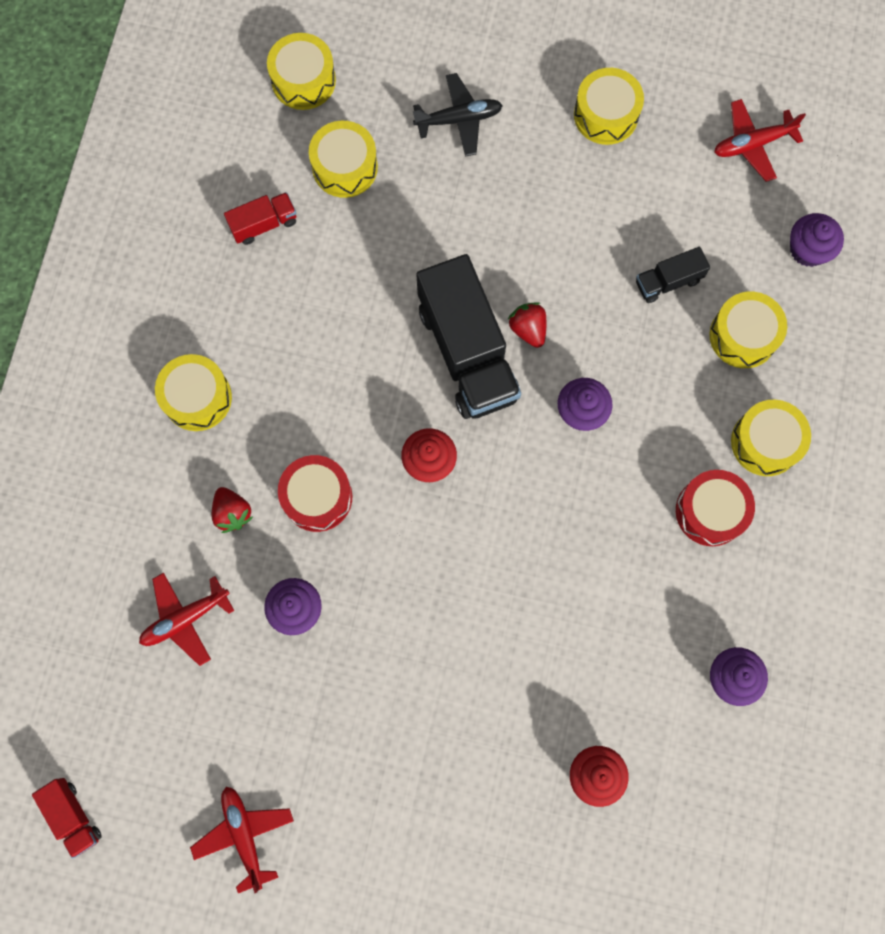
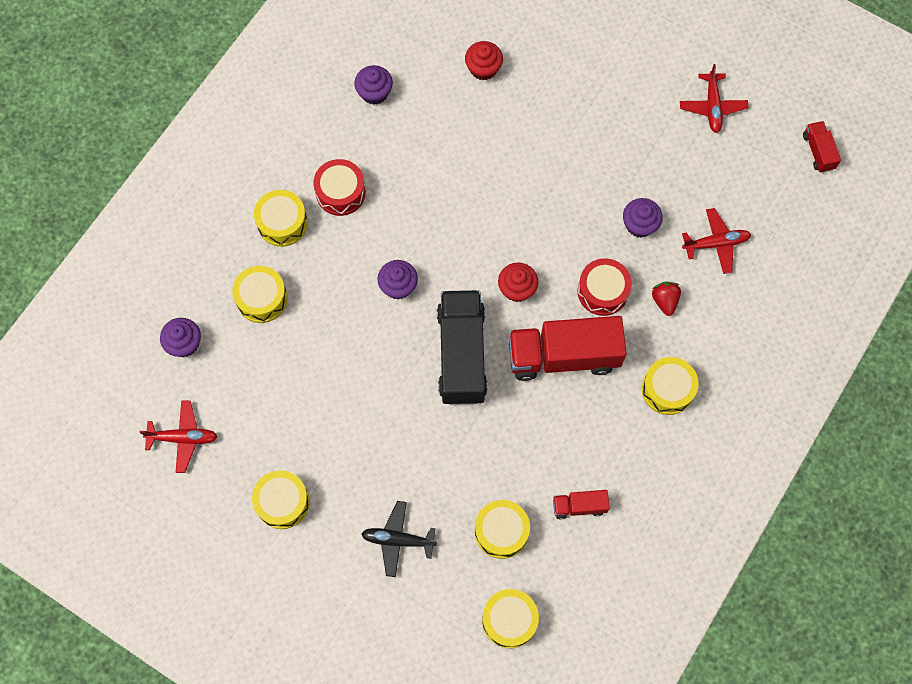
camera: 160 degrees left, 5 degrees down
(340, 394) = (563, 356): none -> red truck
(528, 329) = (411, 356): red strawberry -> none
(668, 281) = (296, 355): black truck -> none

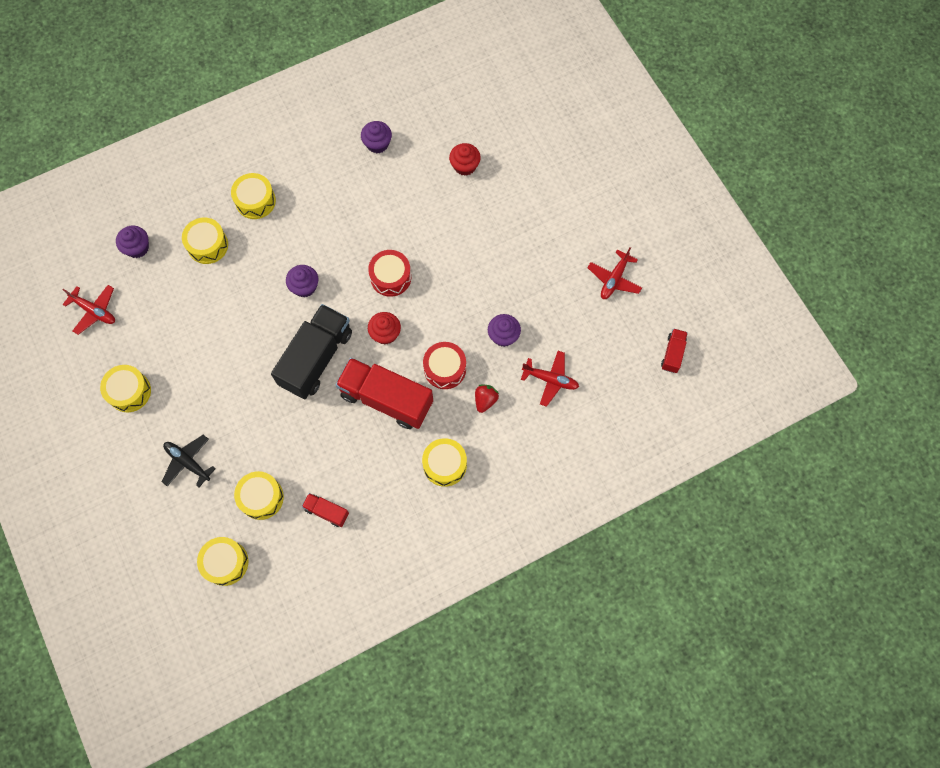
camera: 30 degrees right, 0 degrees up
(340, 192) = (308, 201): red drum -> red drum (390, 277)

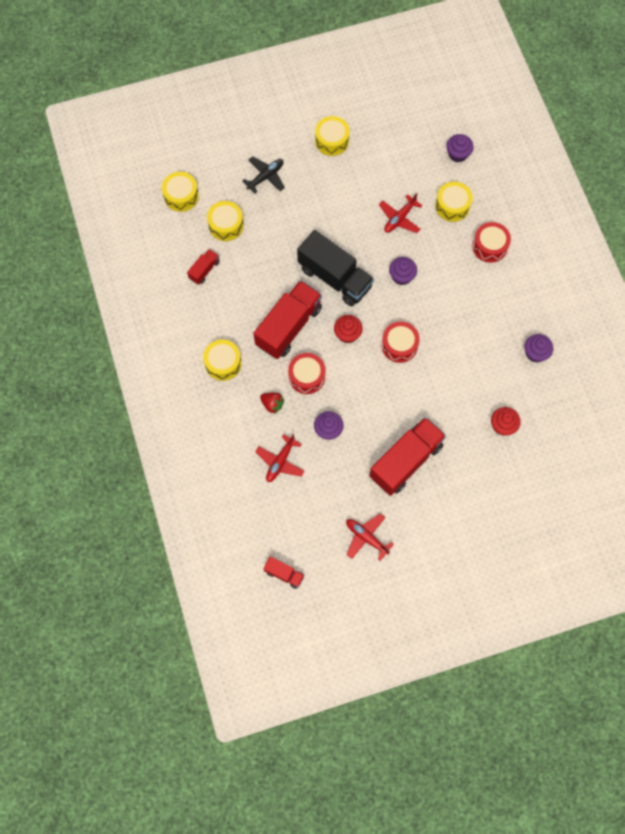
camera: 100 degrees right, 0 degrees up
(94, 311) = (405, 120): red plane -> red plane (399, 218)
(255, 201) = (489, 246): yellow drum -> red drum
(523, 253) = (406, 461): none -> red truck

